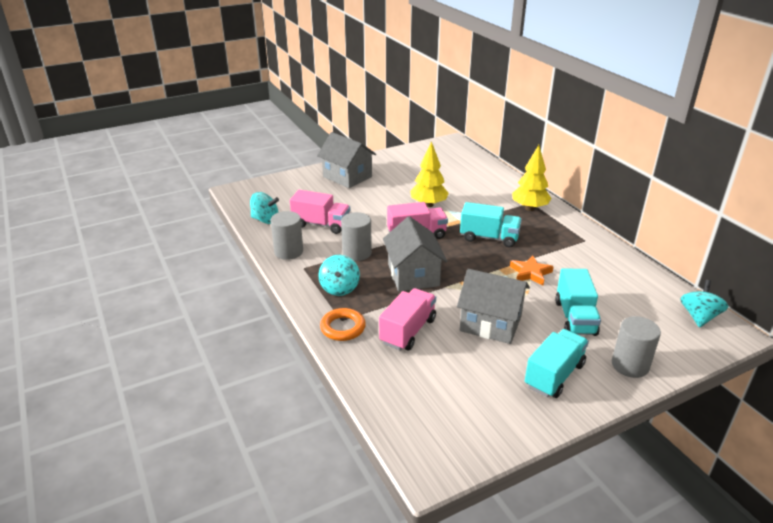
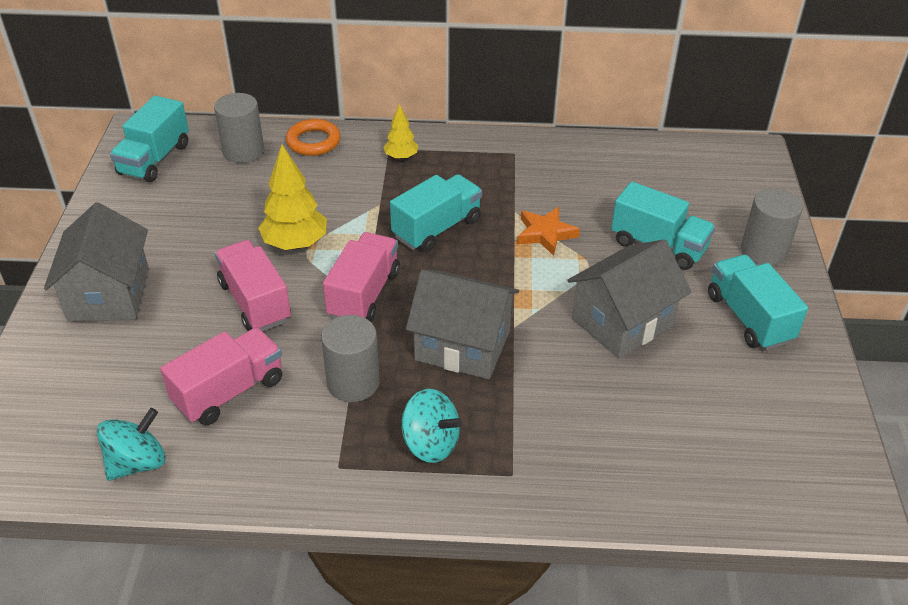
camera: 60 degrees left, 10 degrees up
(288, 251) = (273, 468): grey cylinder -> grey cylinder (243, 151)
(343, 327) = (531, 481): orange ring -> orange ring (313, 142)
(347, 177) = (109, 294): grey house -> grey house turned 75 degrees counterclockwise
(408, 331) = (586, 410): pink truck -> pink truck (255, 302)
(439, 152) = (154, 159): none -> turquoise truck
(529, 208) = (401, 157): yellow tree -> yellow tree, size x0.57
(699, 317) = (715, 157): turquoise spinning top -> none

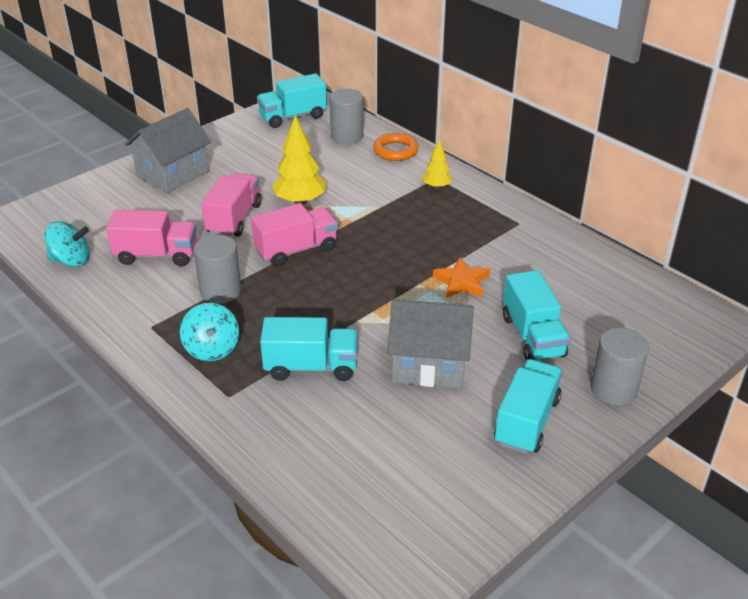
camera: 45 degrees right, 5 degrees down
(437, 228) = (395, 239): turquoise truck -> turquoise truck (311, 367)
(462, 345) = (308, 311): grey house -> none

